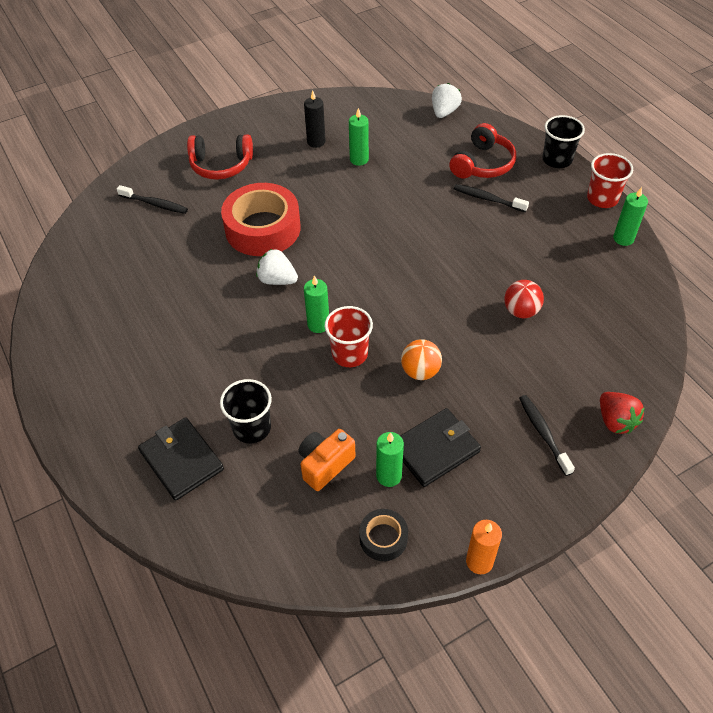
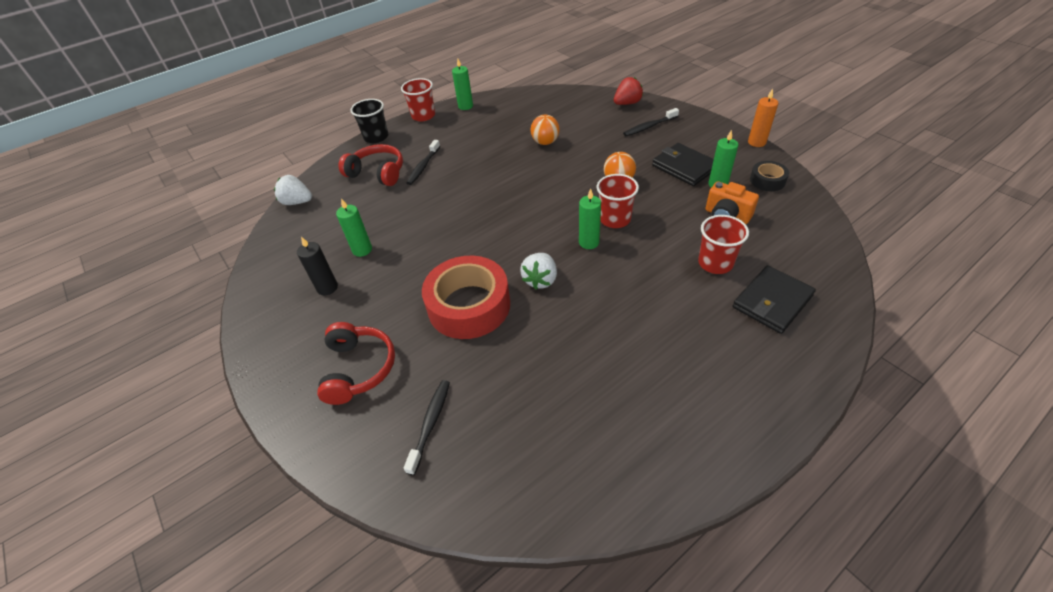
camera: 95 degrees left, 5 degrees down
(252, 428) = (715, 263): black cup -> red cup
(521, 311) = (545, 142): red ball -> orange ball

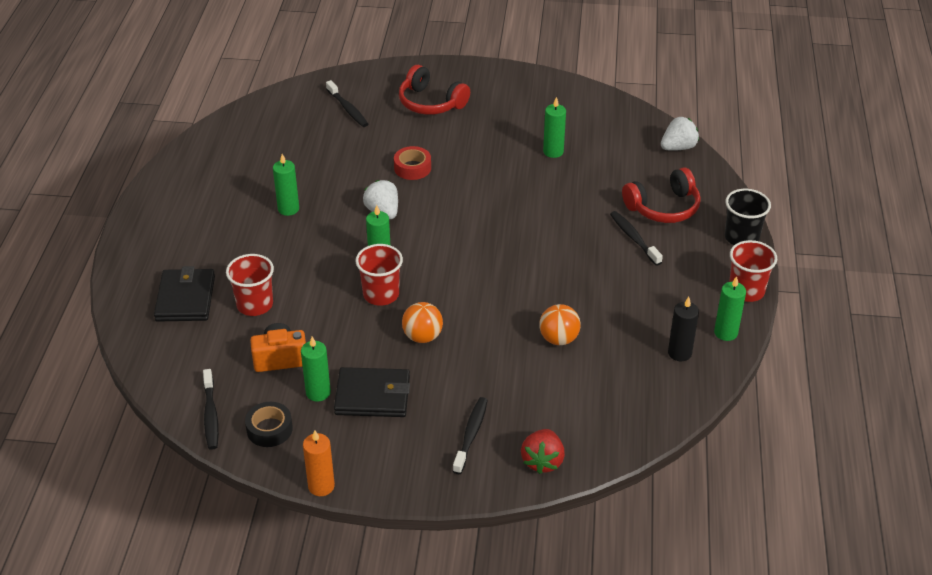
camera: 130 degrees right, 5 degrees down
(327, 288) = (531, 120): black candle -> black candle (679, 353)
(469, 305) = (412, 168): red tape -> red tape, size x0.48
(611, 334) = (288, 209): none -> green candle
(804, 206) = (211, 415): none -> black toothbrush

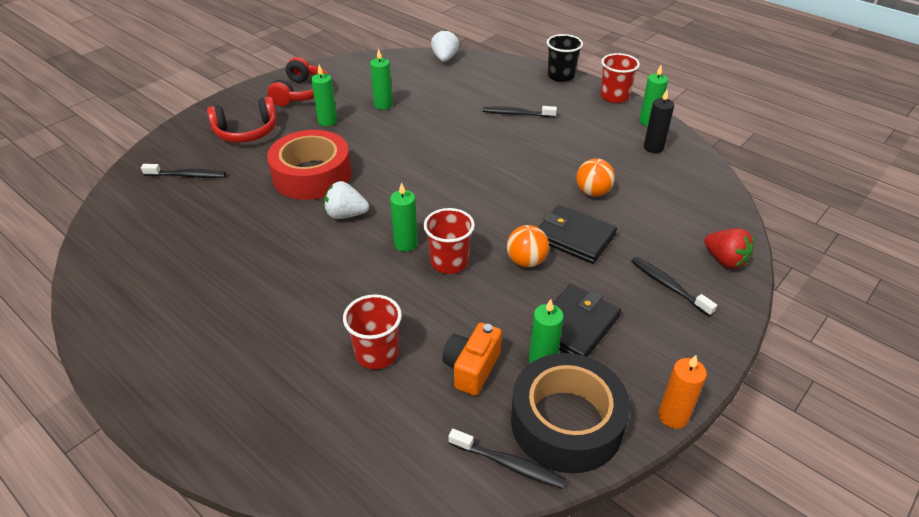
camera: 55 degrees left, 0 degrees up
(185, 298) = (310, 406): black wallet -> black wallet (574, 237)
(269, 429) = (566, 422): black tape -> black tape, size x2.08
(288, 209) = (269, 269): green candle -> green candle (327, 121)
(412, 168) = (312, 175): red tape -> red tape, size x2.08
(663, 207) = (498, 89): red headphones -> red headphones (301, 93)

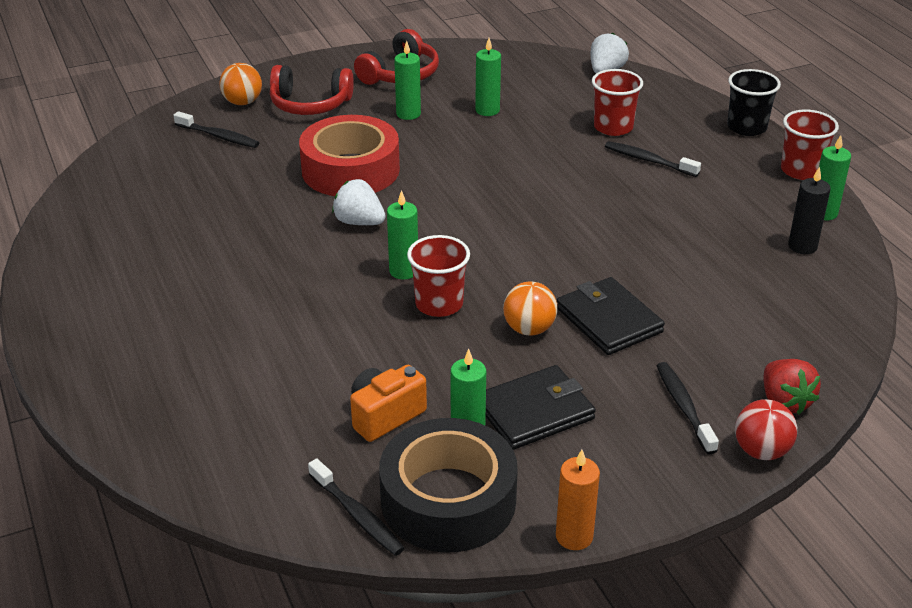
camera: 25 degrees right, 5 degrees down
(377, 353) = (296, 369): red cup -> red cup (613, 127)
(593, 192) = (674, 277): orange ball -> orange ball (242, 102)
(738, 301) = (761, 451): none -> red ball

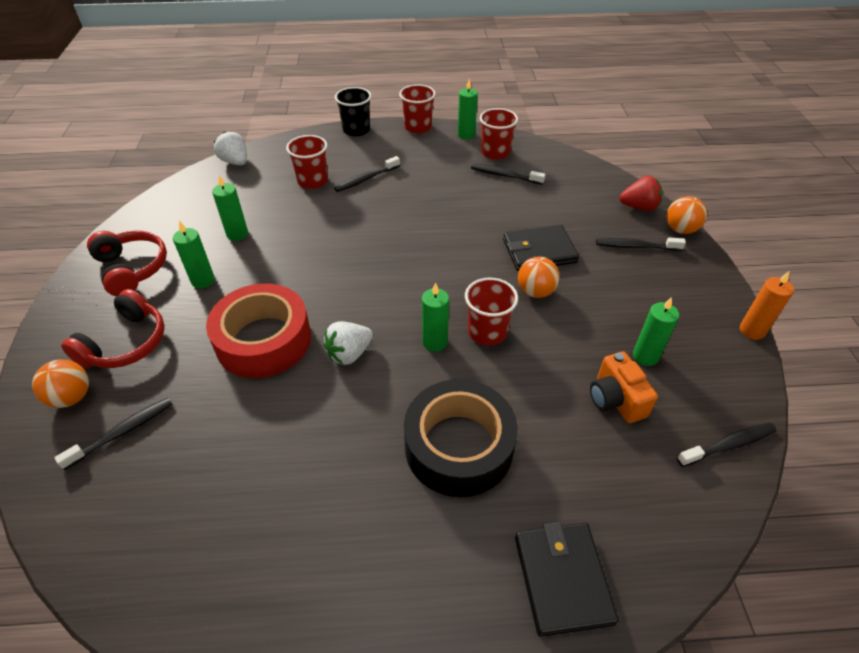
camera: 70 degrees left, 10 degrees up
(448, 500) = (714, 385): black tape -> black tape (459, 446)
(535, 412) = (627, 314): black wallet -> black wallet (562, 578)
(753, 264) = (504, 175): none -> black toothbrush
(761, 451) = (680, 229): red ball -> orange ball
(802, 246) = (495, 152): black candle -> red cup

